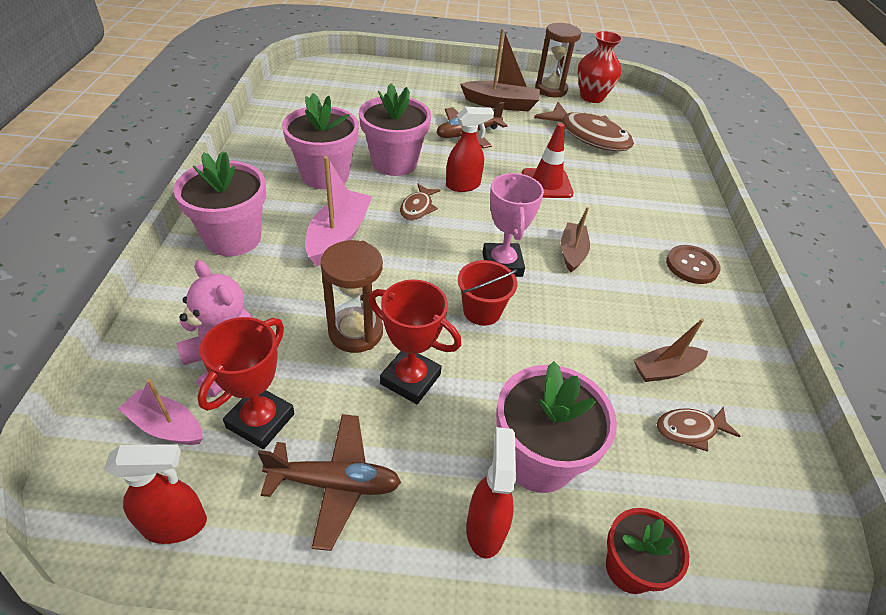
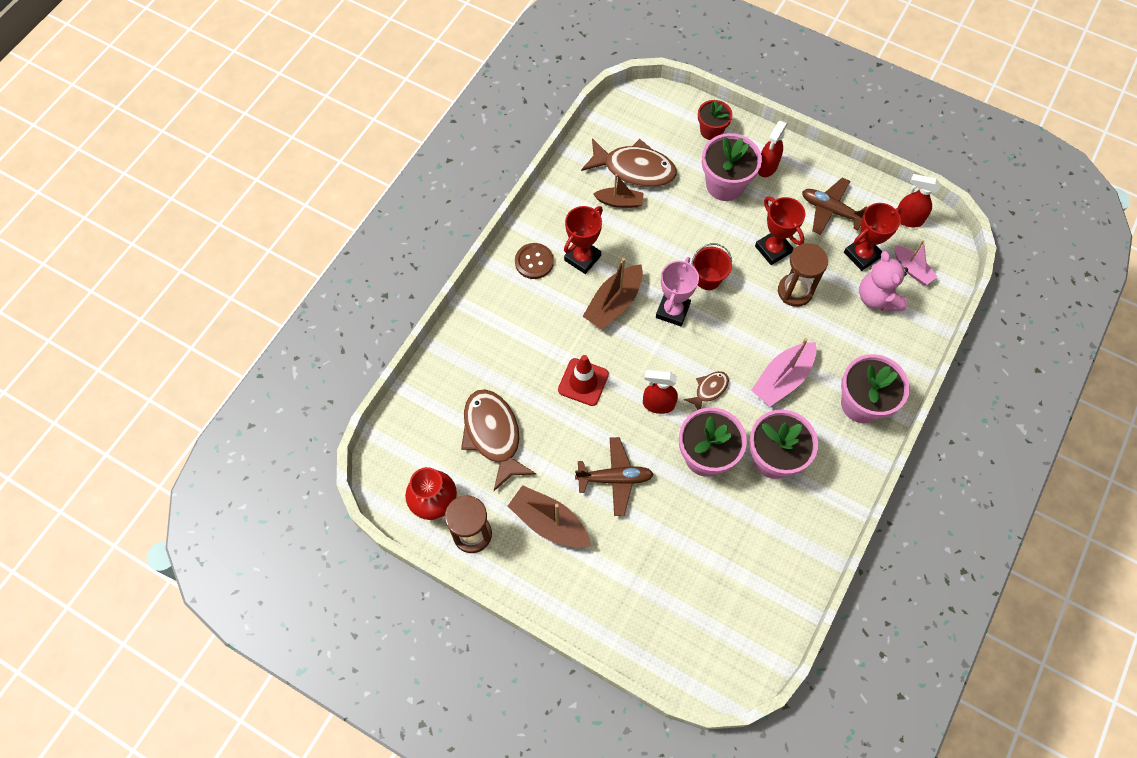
camera: 150 degrees left, 20 degrees up
(572, 252) = (614, 303): brown boat -> brown boat, size x1.57
(646, 286) = (582, 258): none -> red trophy
(690, 430) = (634, 169): brown fish -> brown fish, size x2.02

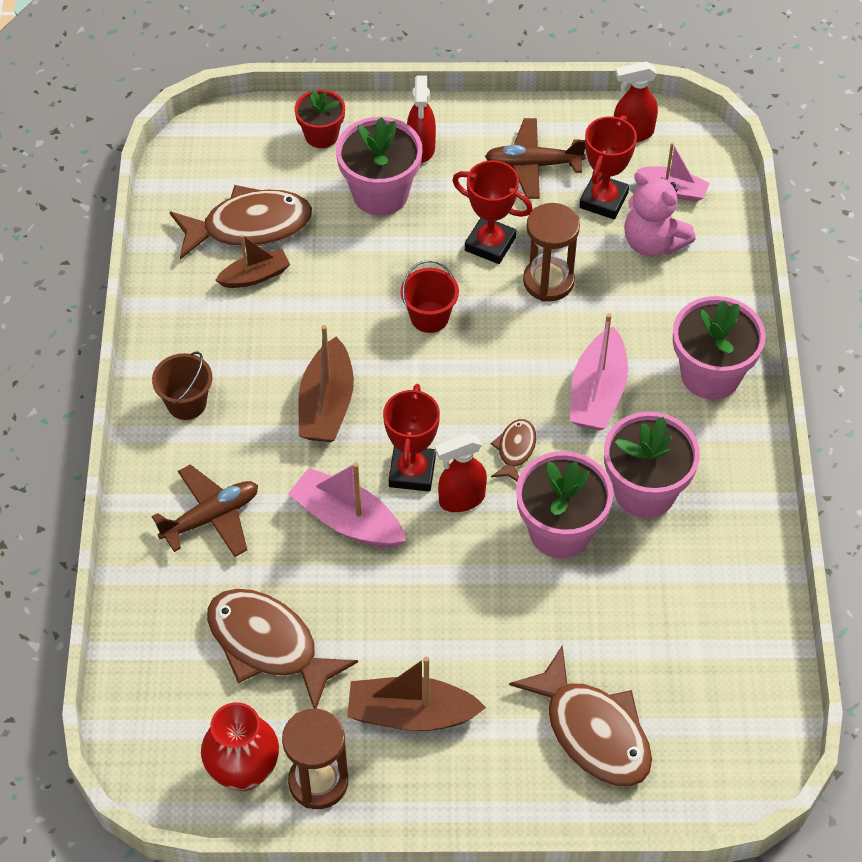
camera: 30 degrees left, 10 degrees down
(534, 262) = (186, 403): brown button -> brown bucket
(582, 258) = (249, 368): red trophy -> red trophy (412, 472)
(583, 382) = (347, 520): red traffic cone -> pink boat
(615, 478) = (462, 617): brown plane -> brown plane (211, 517)
(649, 593) = (592, 731): none -> brown fish
(672, 311) = (409, 377): pink trophy -> none

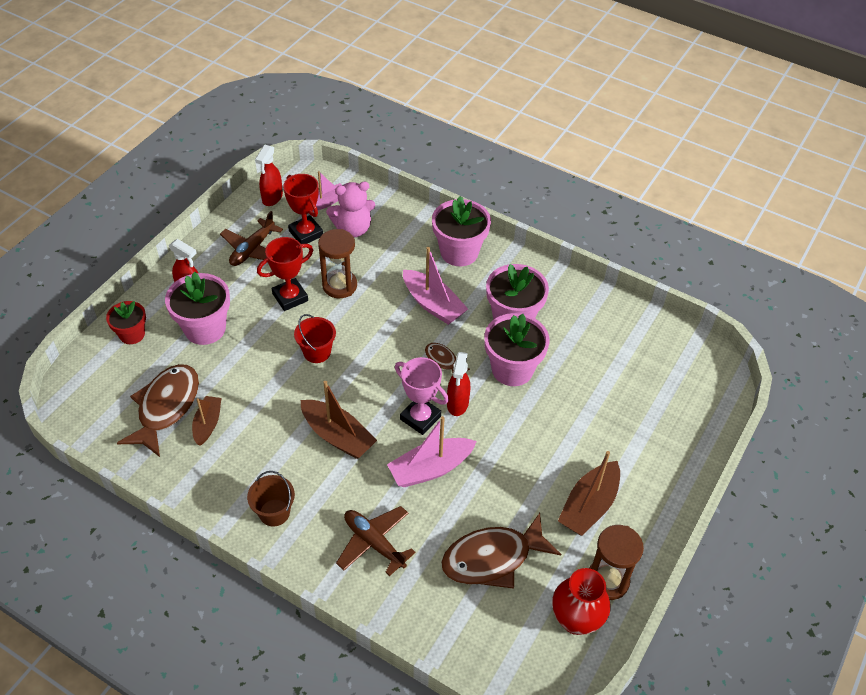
camera: 60 degrees left, 5 degrees down
(211, 517) = (374, 543): brown plane -> brown plane turned 45 degrees counterclockwise
(412, 472) = (420, 418): red trophy -> pink trophy
(592, 731) = (651, 423): brown fish -> none

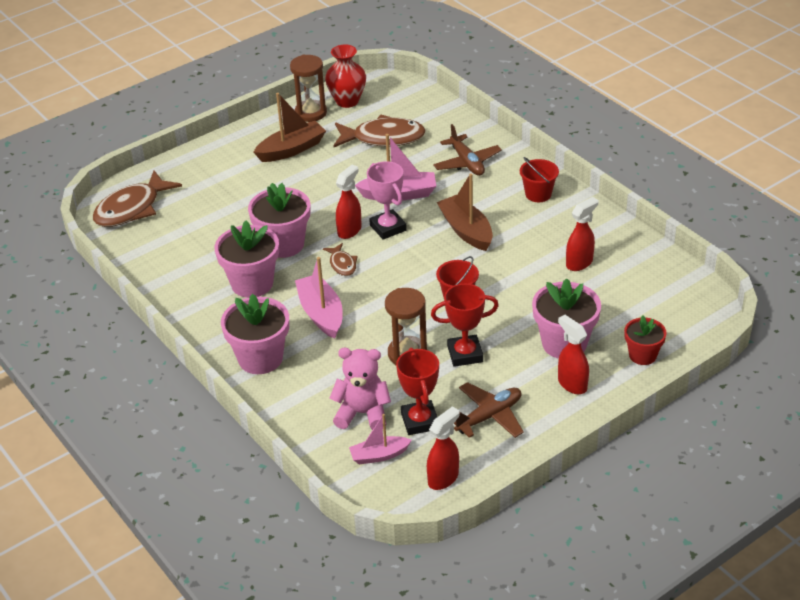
camera: 155 degrees left, 10 degrees down
(166, 407) = (616, 283): brown fish -> brown fish (132, 208)
(207, 424) = (579, 263): brown boat -> red spray bottle
(274, 512) = (538, 194): brown bucket -> red bucket

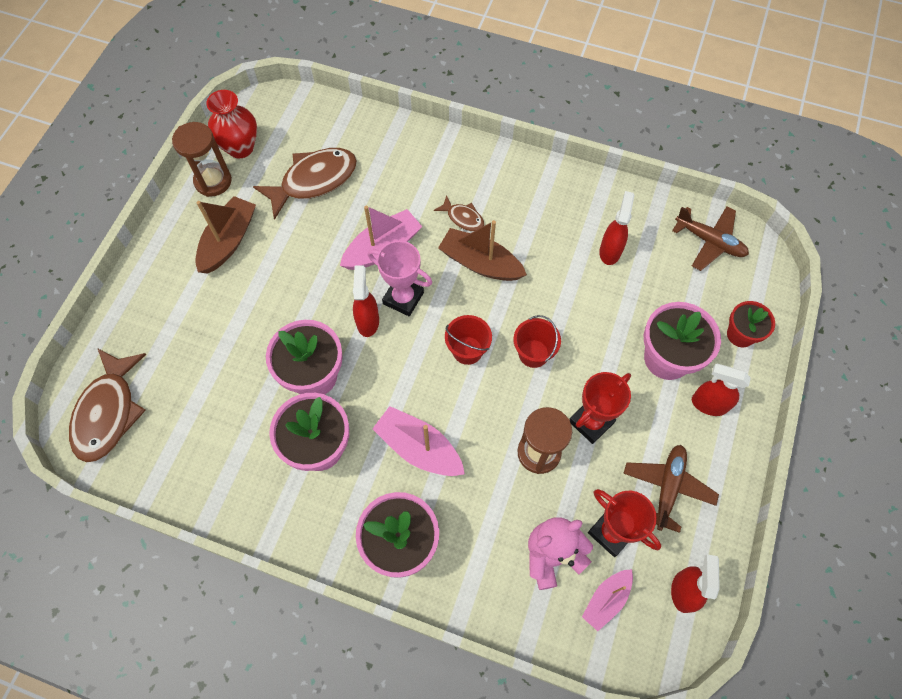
camera: 35 degrees left, 25 degrees up
(342, 264) = (393, 370): brown fish -> brown fish (463, 218)
(467, 162) = (419, 175): brown plane -> brown plane (709, 241)
(538, 194) = (513, 183): red bucket -> red bucket (467, 350)

